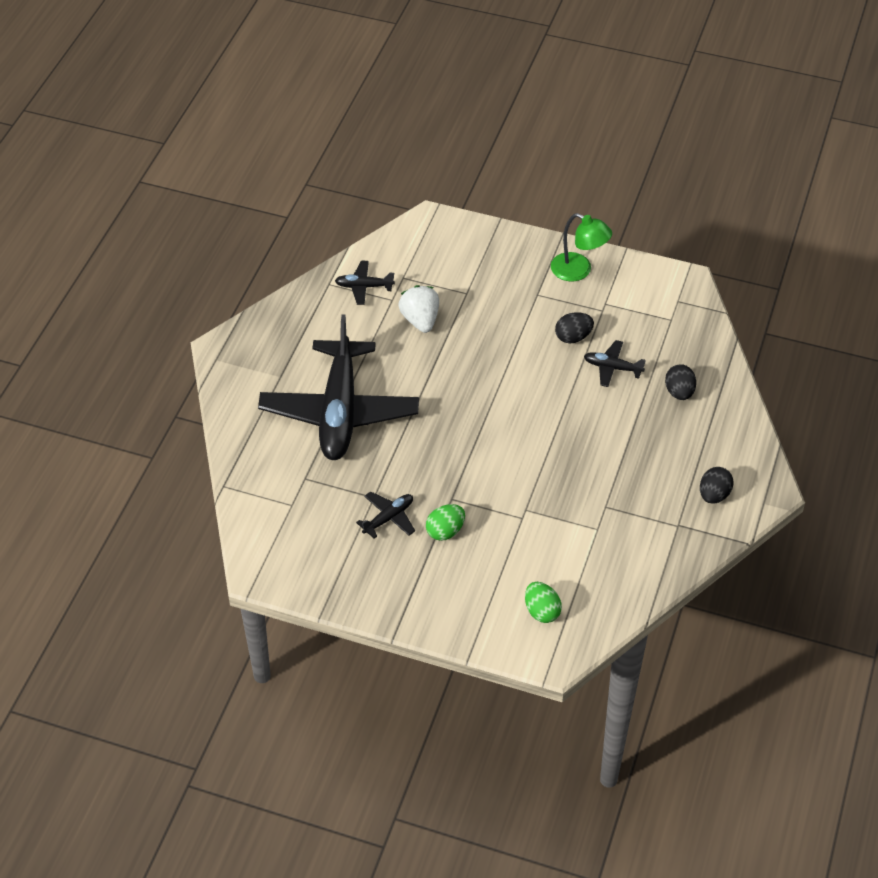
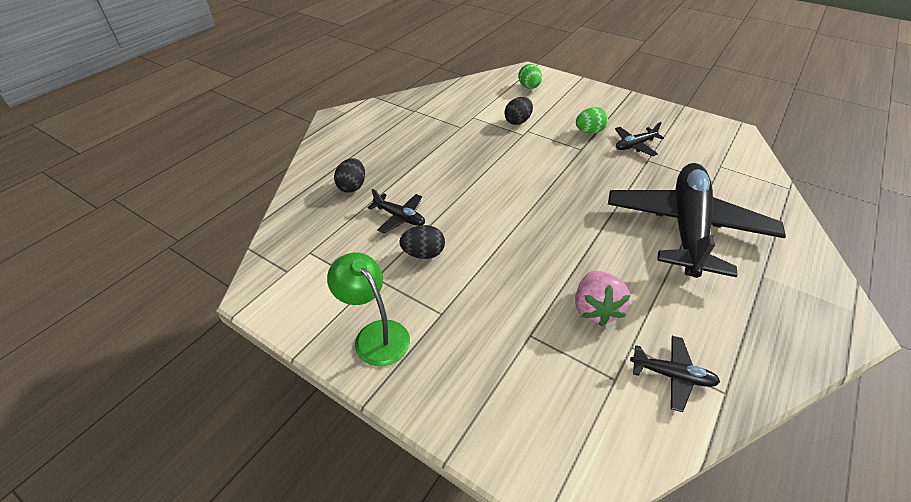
camera: 165 degrees left, 5 degrees down
(420, 320) = (595, 309): white strawberry -> pink strawberry
(714, 495) = (377, 120): black egg -> black egg (517, 121)

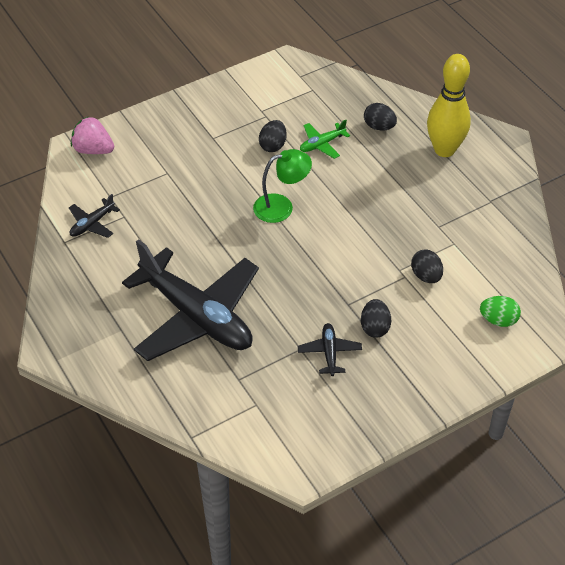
camera: 115 degrees right, 5 degrees up
(365, 143) = (444, 150): none -> yellow bowling pin
(375, 334) = (217, 104): green lamp -> green lamp (281, 206)
(399, 217) = (322, 144): black plane -> green plane
(589, 132) = (375, 327): green egg -> black egg
(595, 309) = (162, 214): pink strawberry -> pink strawberry (93, 150)

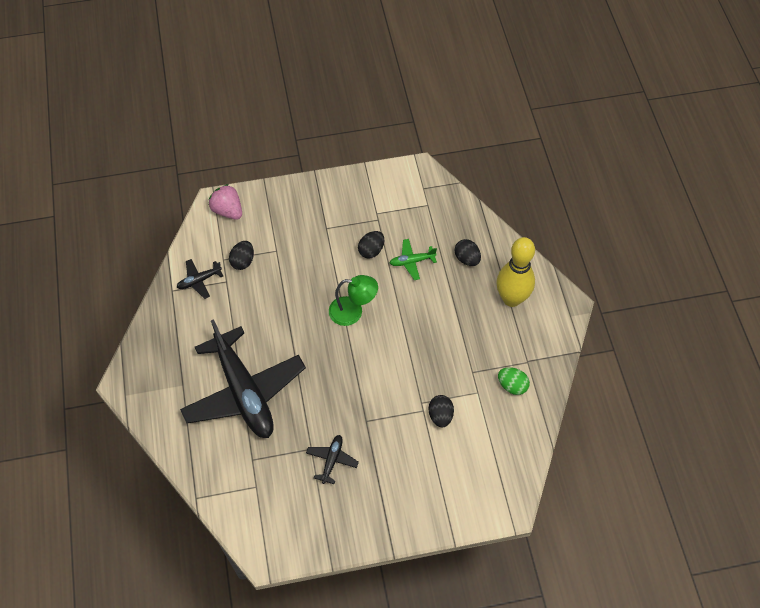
camera: 20 degrees right, 10 degrees up
(375, 327) = (377, 449): black egg -> black egg (243, 261)
(498, 320) = (480, 477): green egg -> green egg (512, 386)

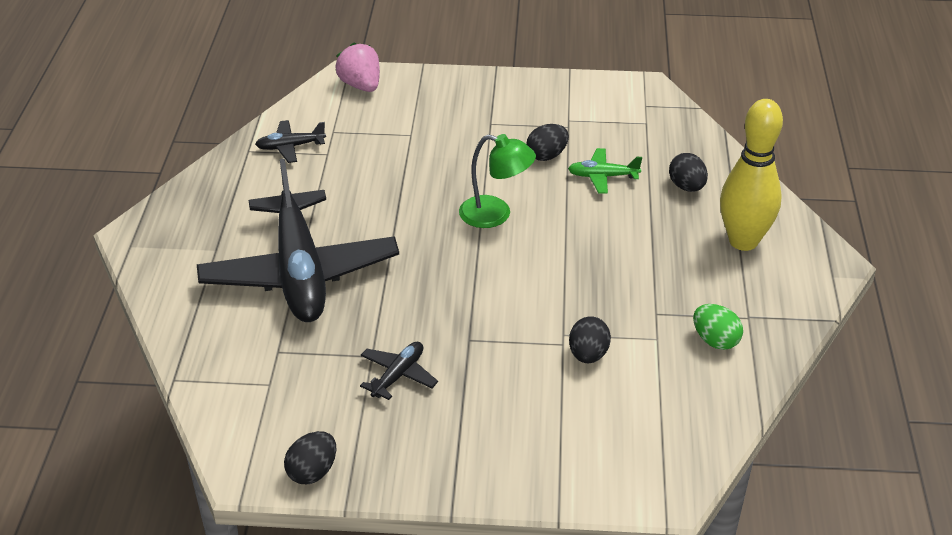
camera: 15 degrees right, 20 degrees down
(243, 261) = (359, 137): black egg -> black egg (312, 472)

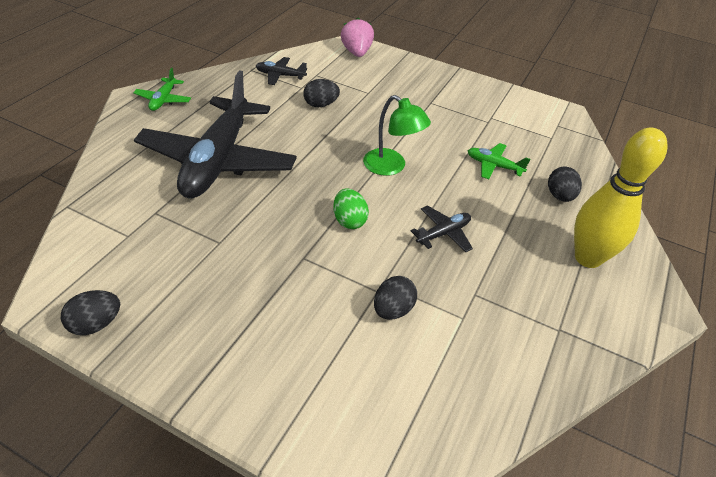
camera: 20 degrees right, 5 degrees up
(173, 224) = (163, 100): none -> green plane
(398, 375) = (226, 266): black plane -> black plane (443, 233)
(547, 156) = (458, 137): black egg -> black egg (320, 105)
(715, 341) = (516, 341): green egg -> green egg (349, 220)

